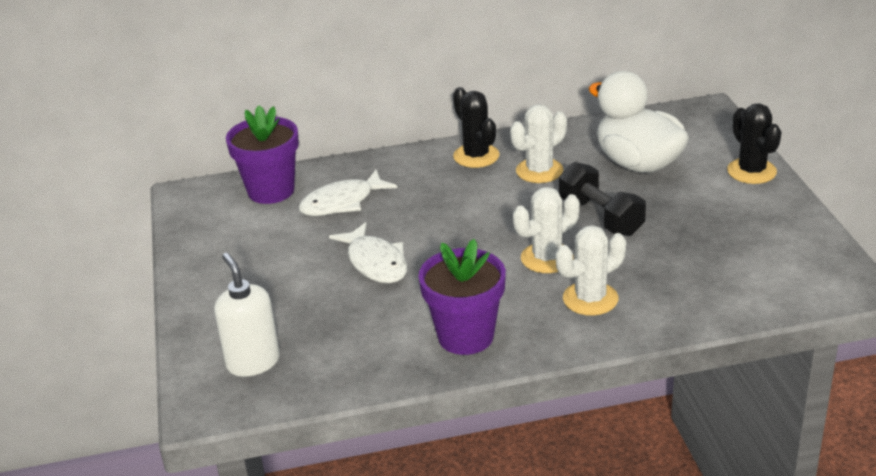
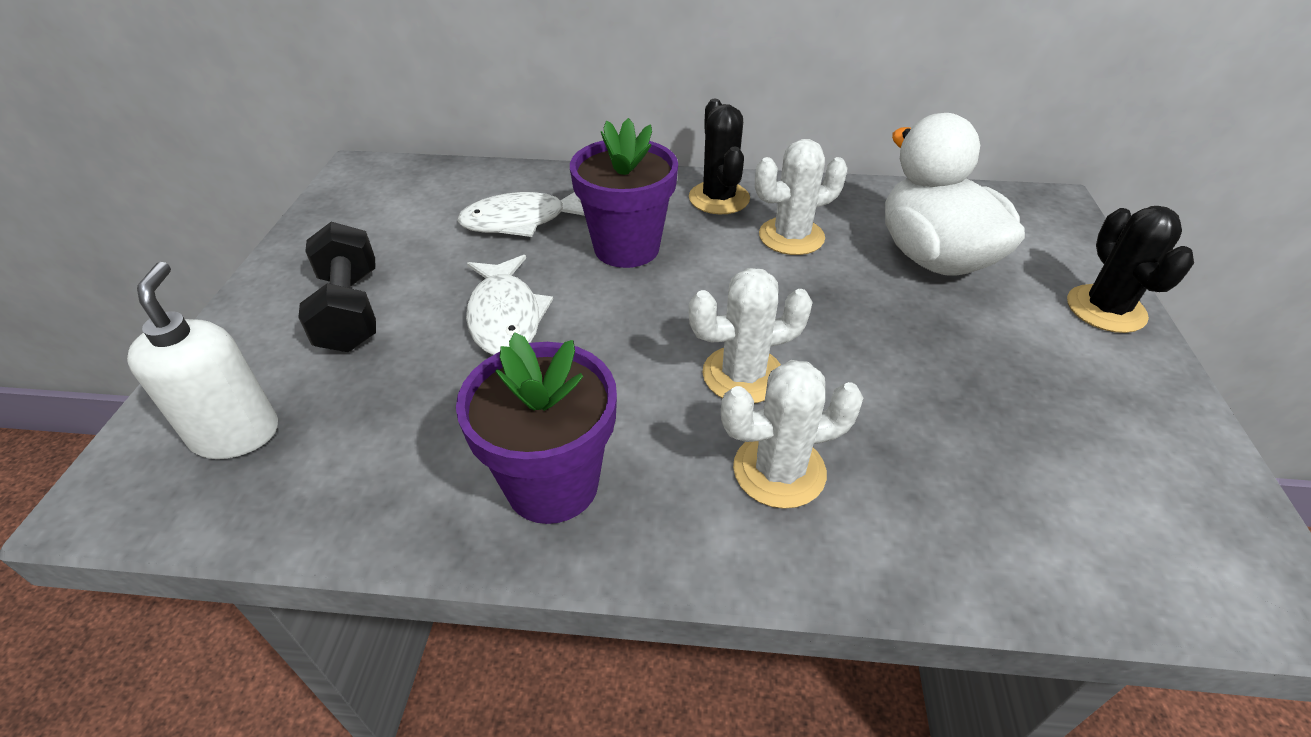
camera: 15 degrees right, 10 degrees up
(271, 191) = (452, 187): purple flower pot -> purple flower pot (626, 248)
(601, 217) = (850, 327): black dumbbell -> black dumbbell (350, 310)

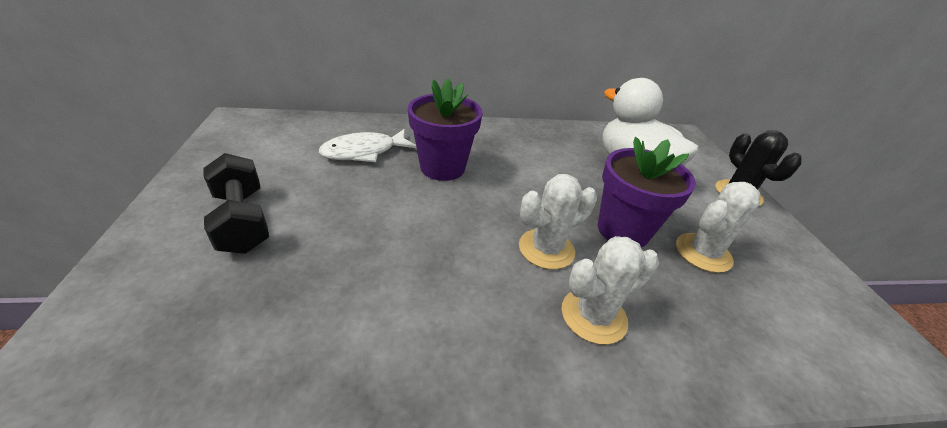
camera: 15 degrees left, 5 degrees down
(236, 434) = (149, 332): white soap dispenser -> none
(505, 316) = (368, 218): white fish -> none
(552, 484) = (434, 346): purple flower pot -> purple flower pot (623, 230)
(719, 198) = (493, 135): black cactus -> none
(791, 236) = (545, 157): white cactus -> white cactus (703, 253)

